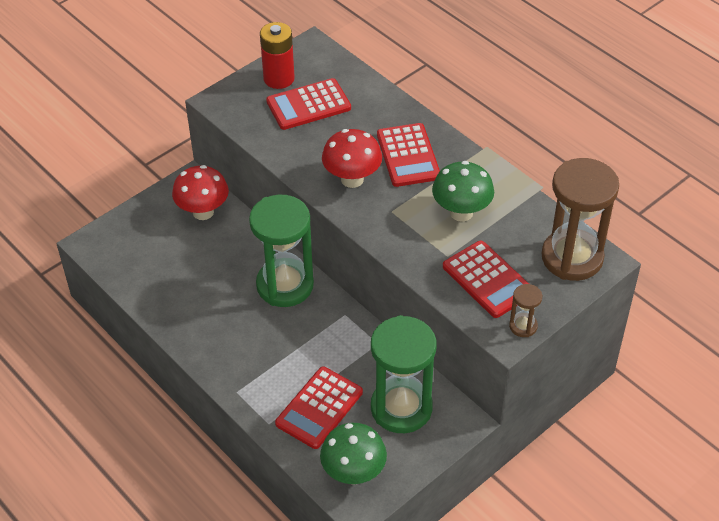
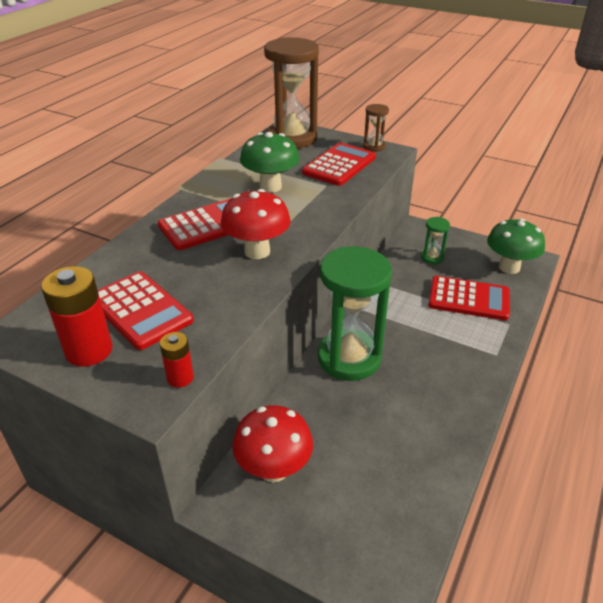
camera: 110 degrees left, 10 degrees down
(230, 116) = (180, 378): none -> red battery
(401, 408) = (432, 257): green hourglass -> green hourglass, size x0.44

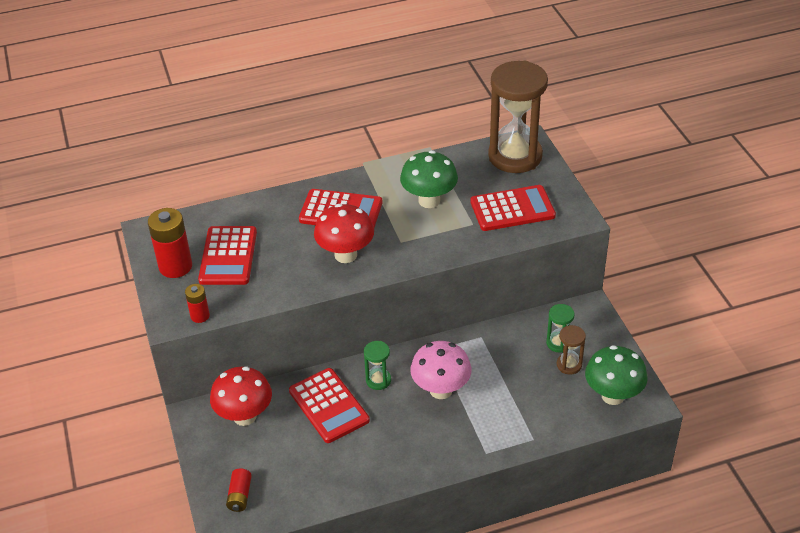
camera: 45 degrees right, 5 degrees up
(349, 358) = (378, 380): green hourglass -> green hourglass, size x0.44
(367, 549) = (240, 496): none -> red battery
(374, 147) = (571, 205): brown hourglass -> brown hourglass (569, 365)
(404, 334) = (441, 390): none -> pink mushroom
(468, 299) = (533, 398): red calculator -> red calculator (329, 405)

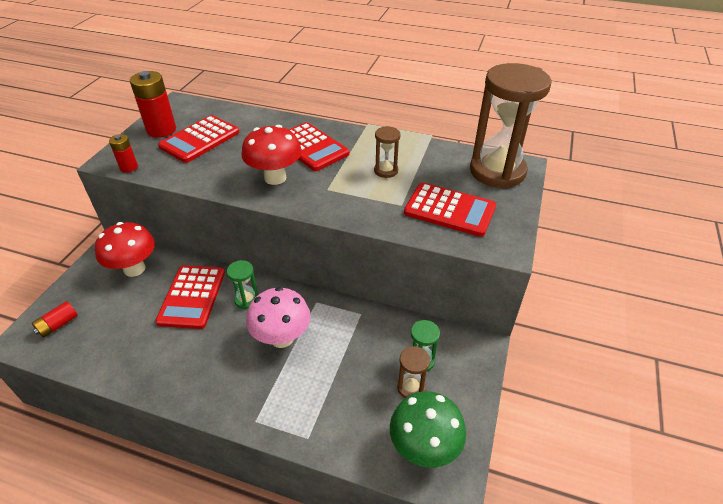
camera: 35 degrees right, 0 degrees up
(429, 200) = (386, 171): green mushroom -> brown hourglass

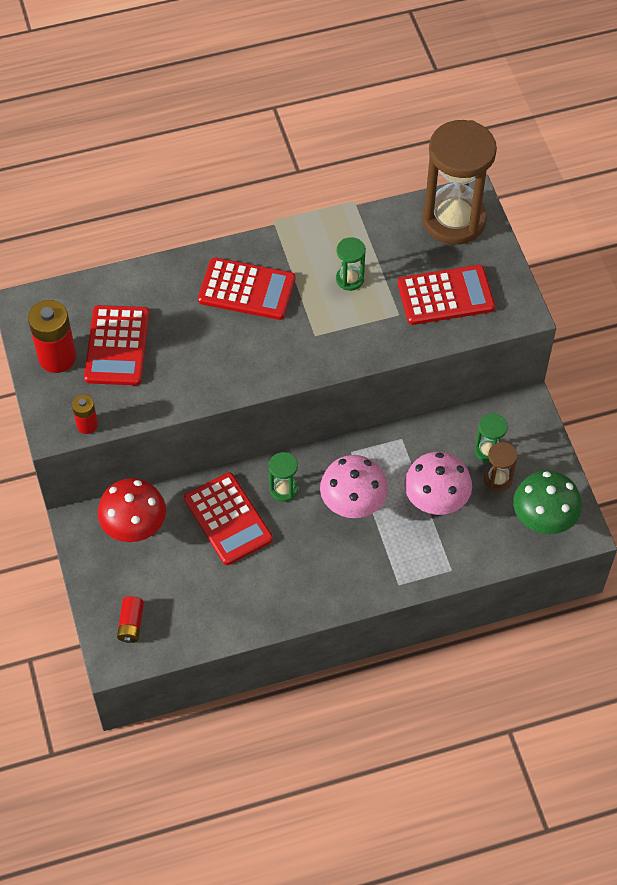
camera: 35 degrees left, 15 degrees up
(275, 178) = (251, 350): red mushroom -> none
(345, 373) = (435, 501): none -> pink mushroom
(386, 171) = (350, 279): brown hourglass -> green hourglass

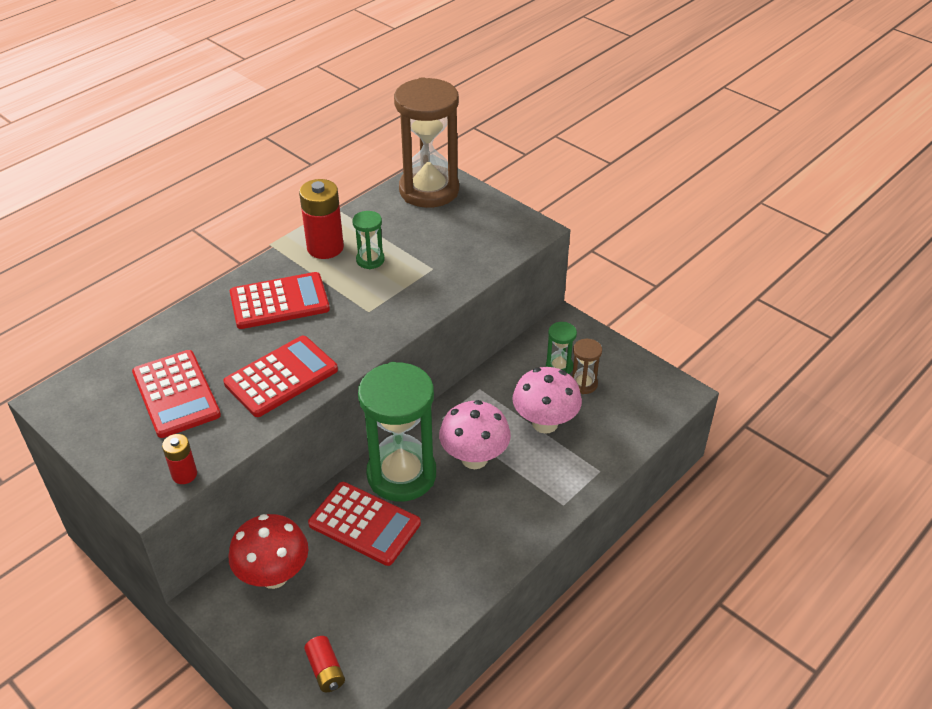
camera: 30 degrees left, 15 degrees down
(57, 357) = (115, 429): red battery -> red battery (325, 248)
(283, 489) = (401, 474): green hourglass -> green hourglass, size x2.29
(445, 295) = (462, 241): red calculator -> red calculator (281, 376)
(543, 520) = (644, 398): green mushroom -> none

